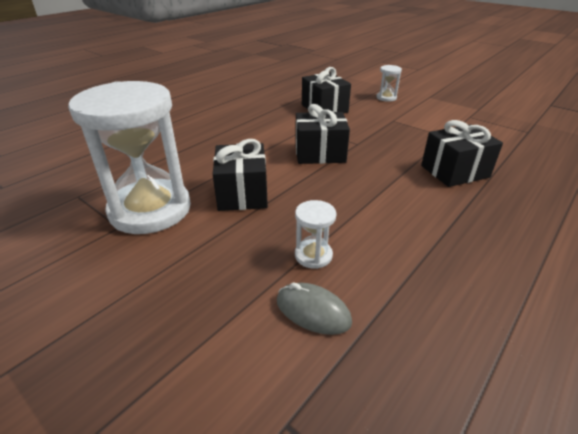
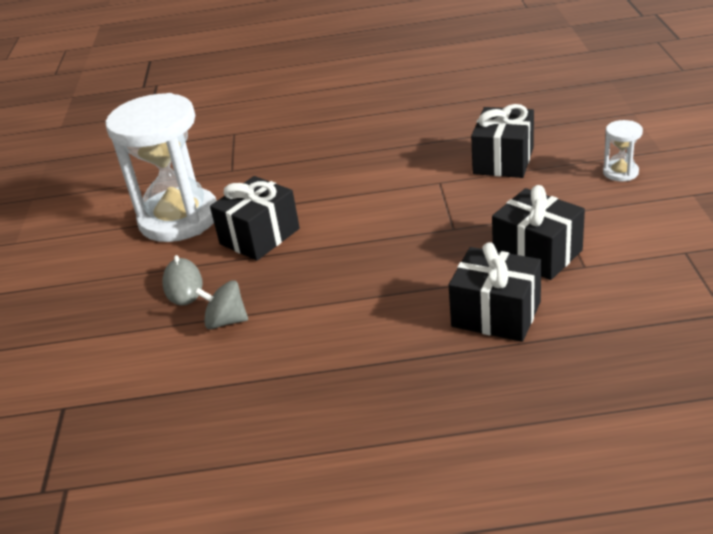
camera: 50 degrees right, 0 degrees up
(313, 255) = (226, 321): white hourglass -> grey spinning top
(313, 311) = (164, 359): grey mouse -> grey mouse (183, 285)
(320, 153) = (393, 223): black gift -> black gift (537, 253)

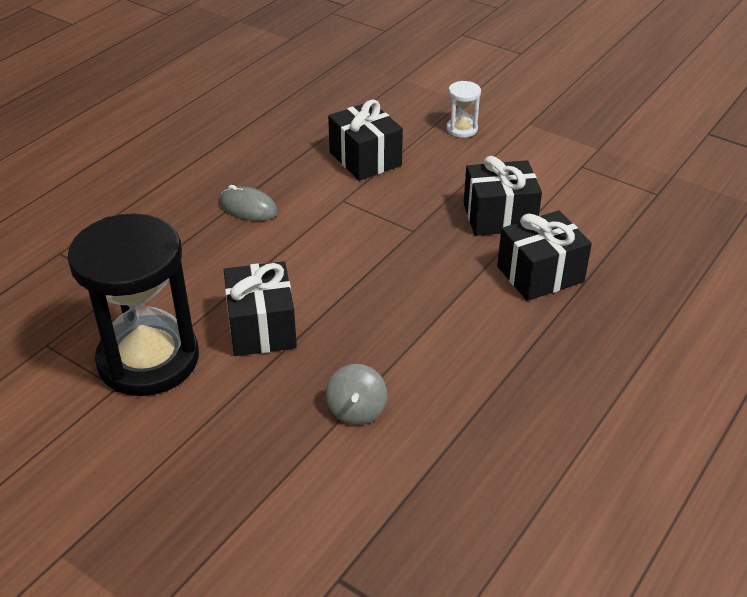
camera: 55 degrees left, 5 degrees up
(179, 219) = (148, 360): white hourglass -> black hourglass
(183, 285) = (263, 410): grey mouse -> grey mouse (248, 208)
(226, 321) = (356, 410): grey spinning top -> grey spinning top turned 45 degrees counterclockwise

